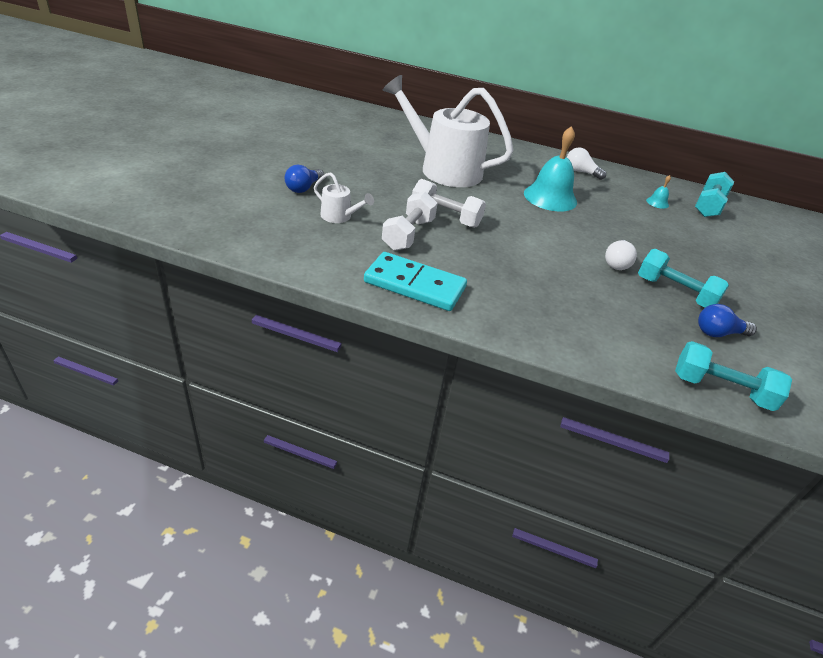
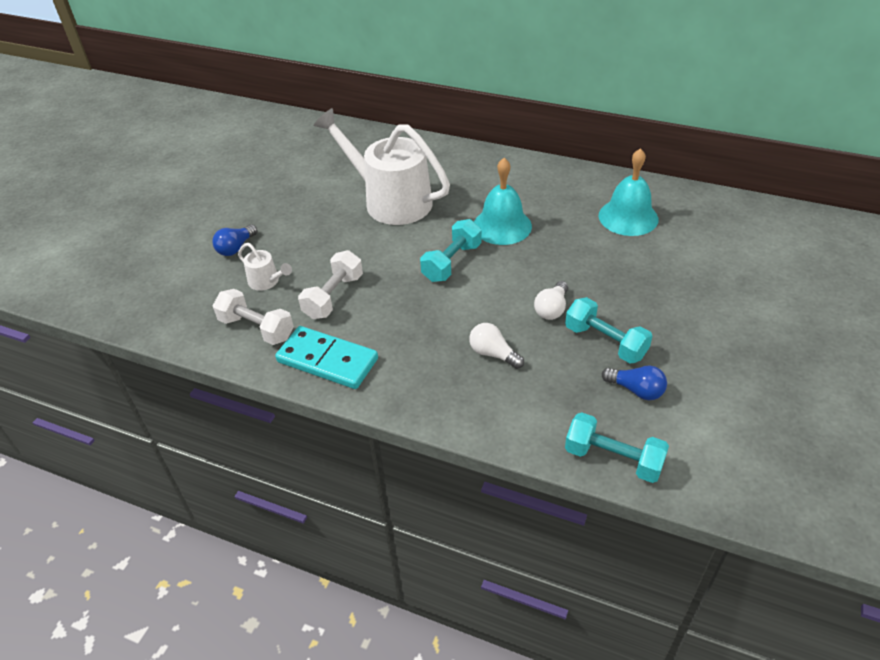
camera: 10 degrees right, 5 degrees up
(445, 217) = (378, 268): white dumbbell -> white dumbbell (256, 328)
(581, 172) = (549, 183): white light bulb -> white light bulb (493, 354)
(657, 202) = (628, 217): turquoise bell -> turquoise bell, size x2.34
(708, 206) = (690, 214): turquoise dumbbell -> turquoise dumbbell (452, 262)
(718, 333) = (636, 390): blue light bulb -> blue light bulb turned 150 degrees counterclockwise

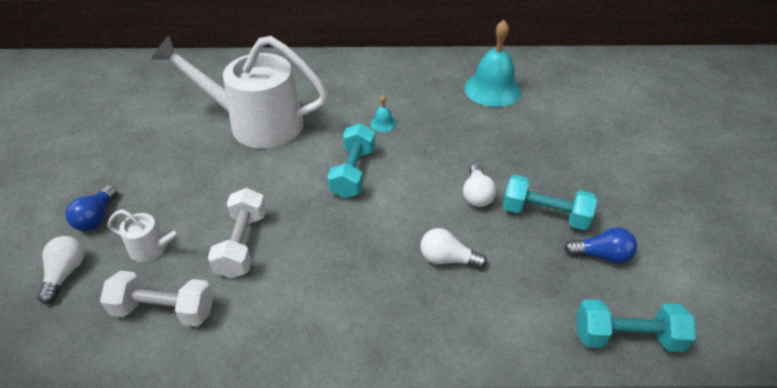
camera: 25 degrees left, 0 degrees up
(200, 283) = (66, 273): none -> white light bulb
(327, 360) = (270, 323): turquoise domino -> none
(502, 226) = (383, 123): turquoise bell -> turquoise bell, size x0.43

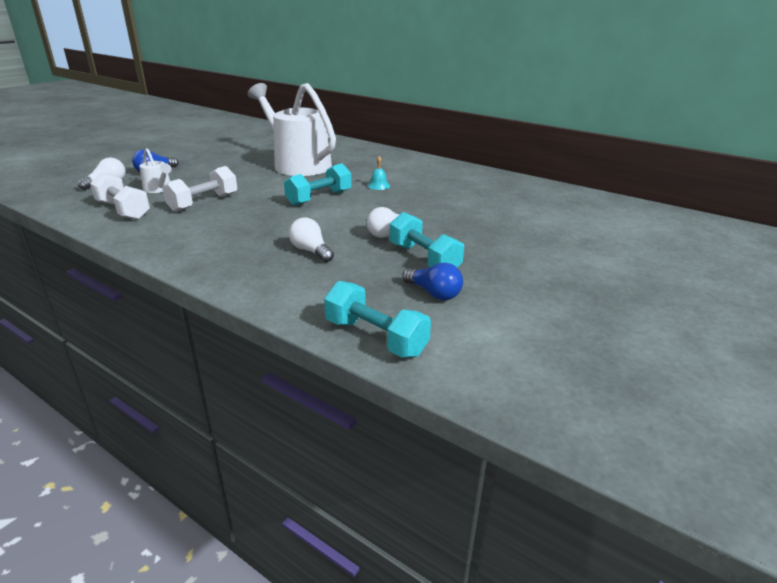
camera: 35 degrees right, 15 degrees down
(492, 89) = (494, 194): turquoise bell -> none

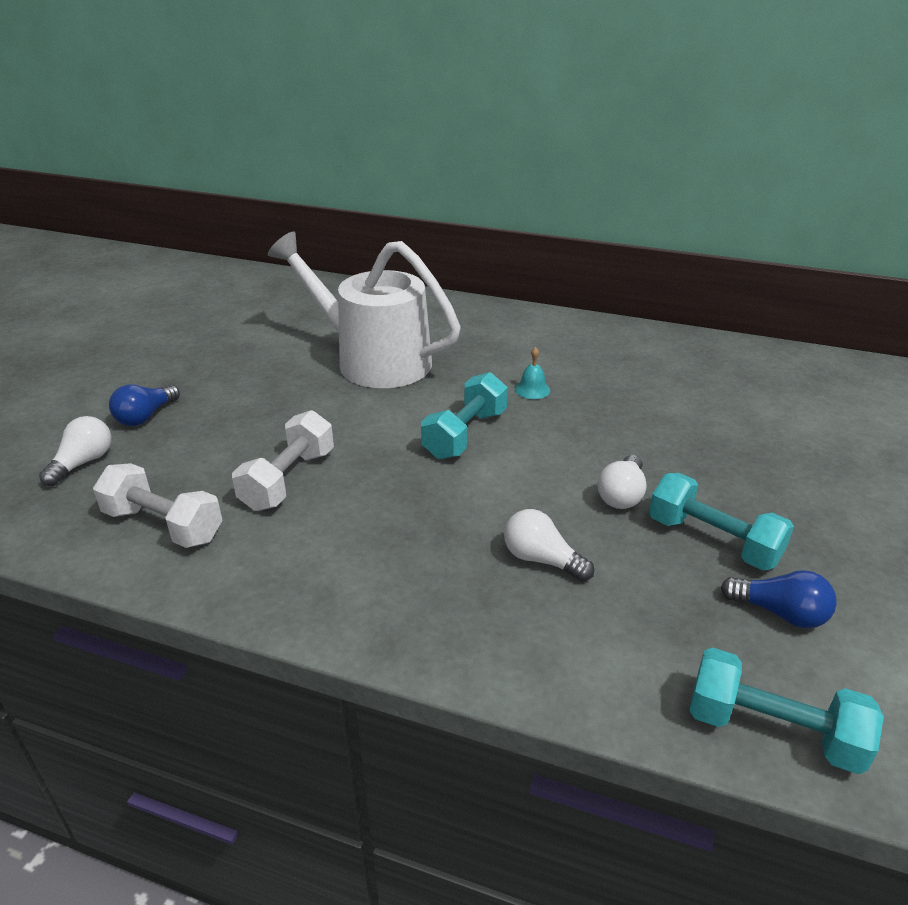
camera: 15 degrees left, 5 degrees up
(159, 189) = (187, 460): white watering can -> none

